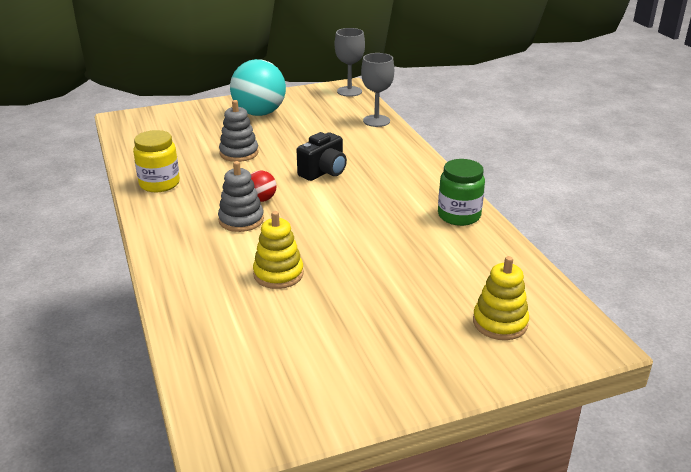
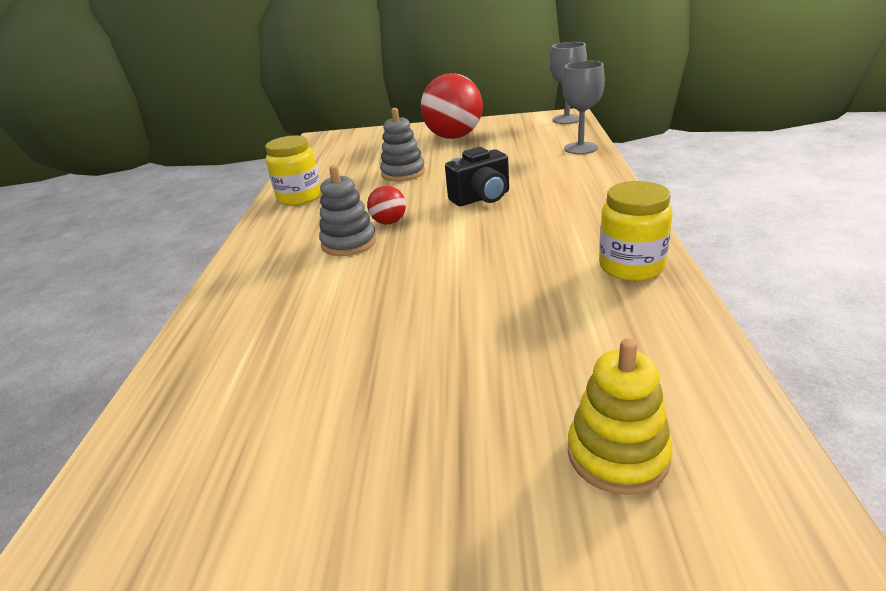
camera: 25 degrees right, 0 degrees up
(259, 113) = (454, 137): turquoise ball -> red ball
(278, 274) = (338, 314): yellow stacking toy -> none
(459, 215) = (631, 266): green jar -> yellow jar

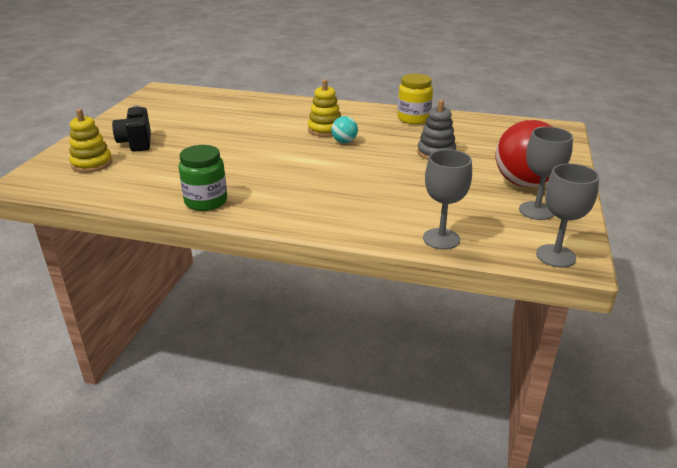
camera: 100 degrees right, 0 degrees up
(349, 243) = (325, 130): grey stacking toy -> yellow stacking toy
(389, 222) = (344, 142): red ball -> turquoise ball
(482, 198) = (356, 174): black camera -> black camera (136, 143)
(502, 129) = (536, 211): none -> grey goblet
(631, 266) = (206, 201): yellow jar -> green jar

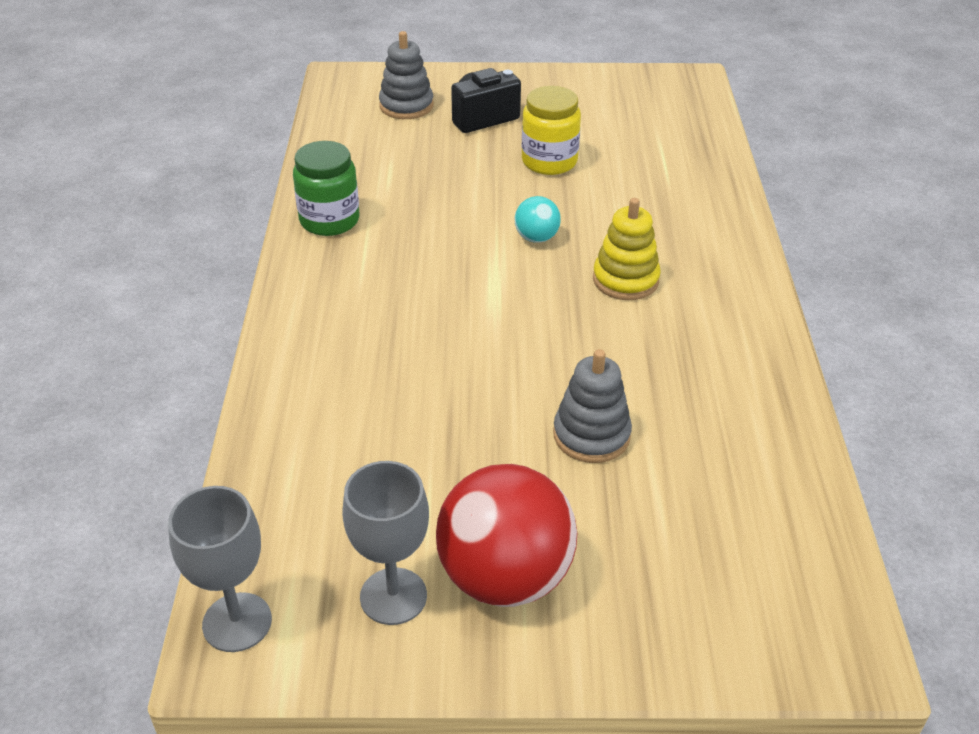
camera: 75 degrees right, 10 degrees up
(92, 164) = (406, 106): yellow stacking toy -> grey stacking toy
(344, 142) = (585, 311): turquoise ball -> turquoise ball (536, 238)
(413, 119) = (747, 386): yellow jar -> yellow jar (549, 161)
(441, 239) = (270, 469): grey goblet -> none

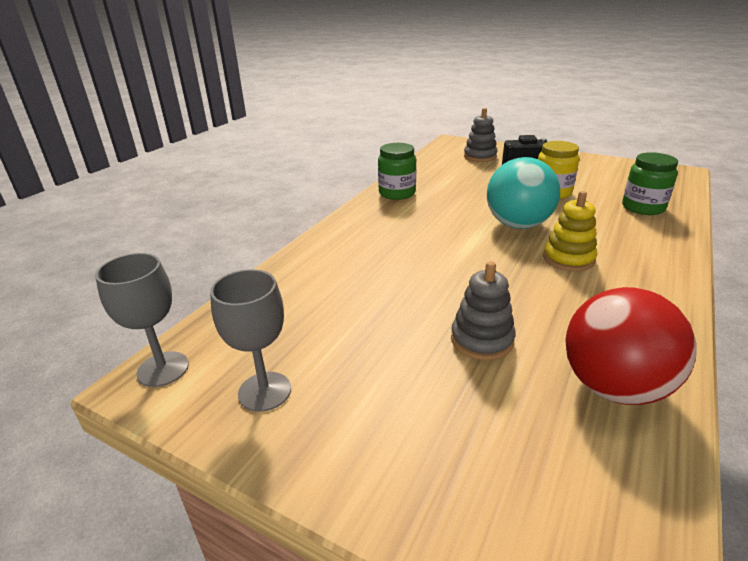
camera: 30 degrees right, 10 degrees down
(505, 577) = (349, 409): red ball -> red ball (614, 387)
(536, 238) = (518, 225): turquoise ball -> turquoise ball, size x2.16
(673, 163) = (643, 207): none -> green jar

